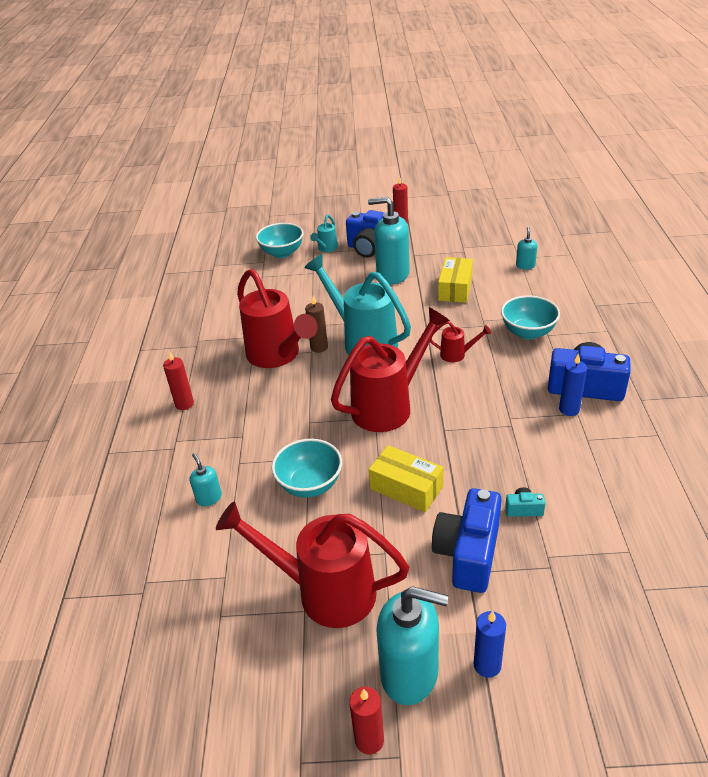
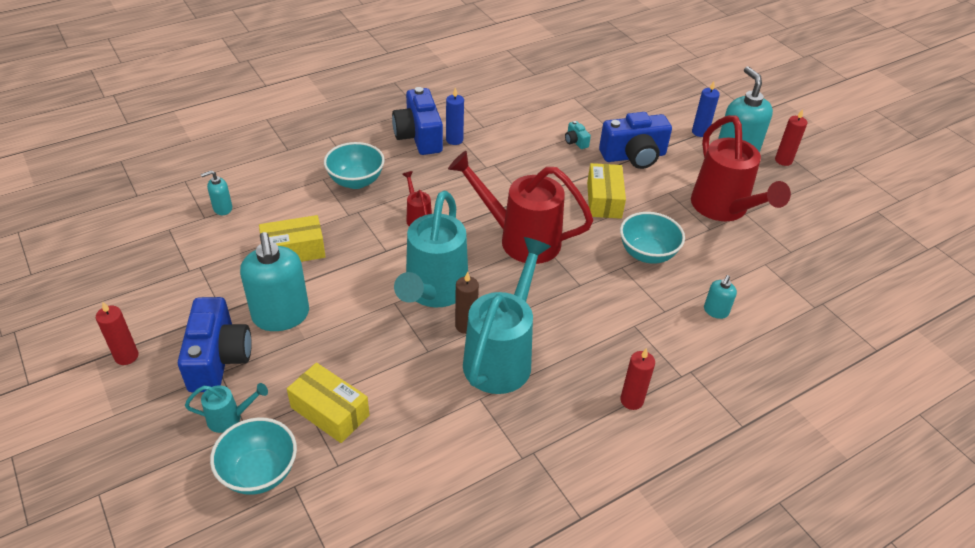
camera: 125 degrees left, 5 degrees up
(277, 356) = (502, 356): red watering can -> turquoise watering can
(299, 280) = (330, 411): none -> yellow box

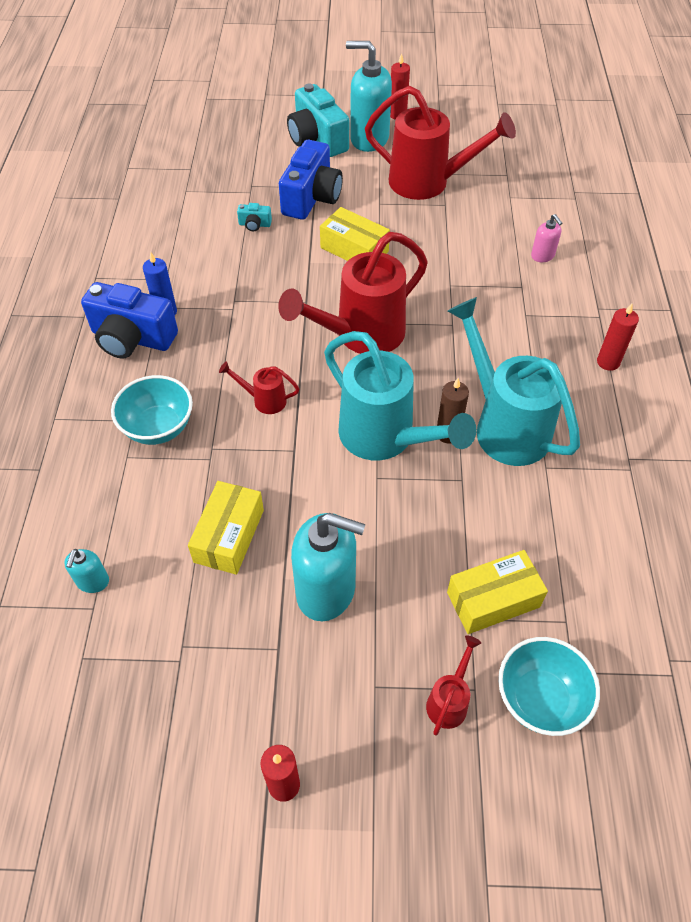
camera: 55 degrees left, 10 degrees up
(219, 359) = (353, 680): blue camera -> none
(230, 418) = (449, 701): turquoise watering can -> red watering can
(647, 254) = (446, 259): turquoise bowl -> none
(700, 132) = (317, 139): blue candle -> turquoise camera
(715, 311) = (542, 256): turquoise soap dispenser -> pink soap dispenser

